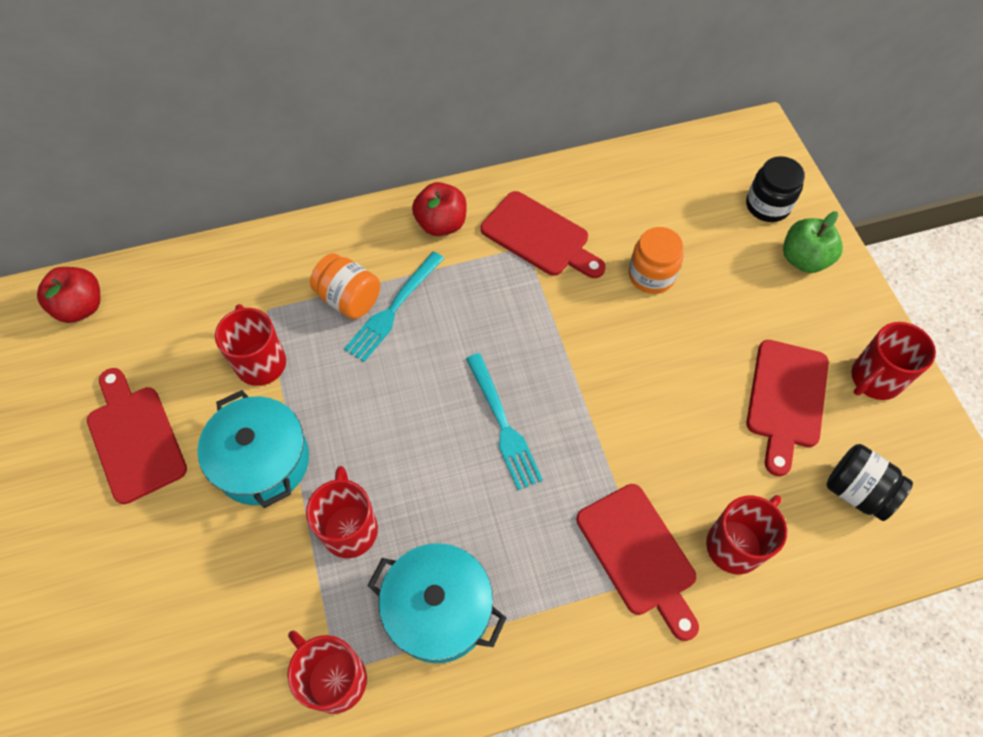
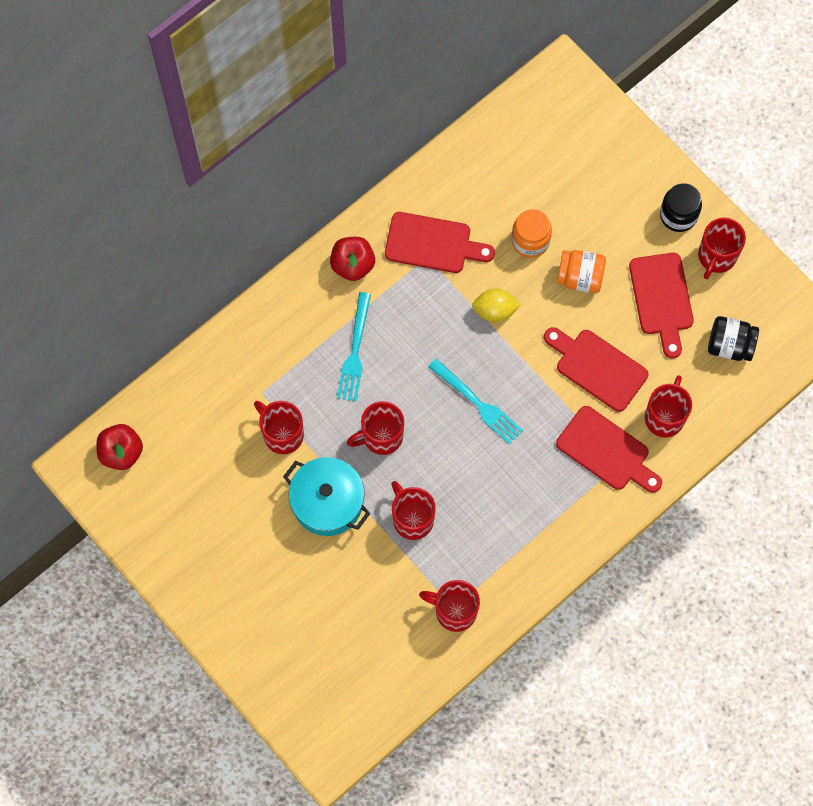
camera: 25 degrees left, 10 degrees up
(134, 438) = (229, 527): red cutting board -> red cutting board (597, 367)
(349, 299) = (317, 357): orange jar -> orange jar (580, 277)
(369, 413) = (381, 437): none -> red mug
(439, 610) = (496, 542): turquoise pot -> none
(575, 331) = (495, 311): none -> yellow lemon
(767, 205) = (592, 141): black jar -> black jar (678, 215)
(803, 259) = (636, 178): green apple -> none

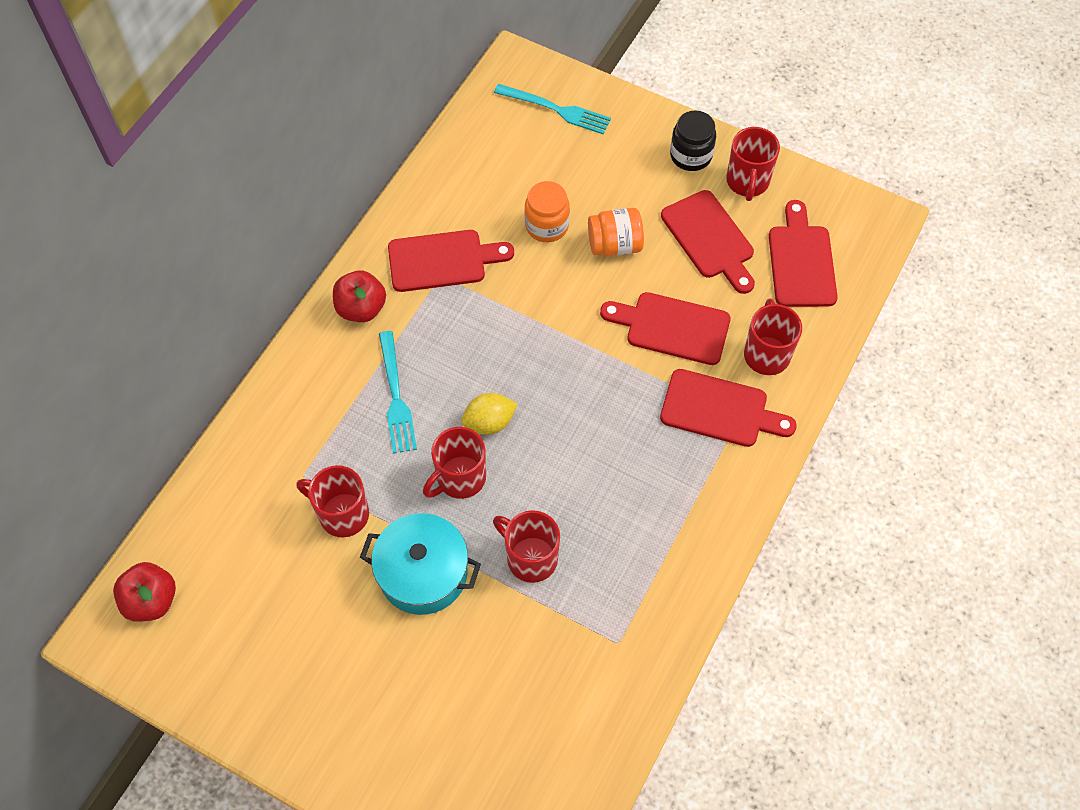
camera: 20 degrees left, 10 degrees down
(454, 611) = (621, 647): red mug -> none
(478, 404) = (557, 407): turquoise fork -> turquoise fork (557, 110)
(495, 311) = (536, 306): yellow lemon -> yellow lemon (489, 422)
(729, 345) = (801, 261): black jar -> red cutting board

